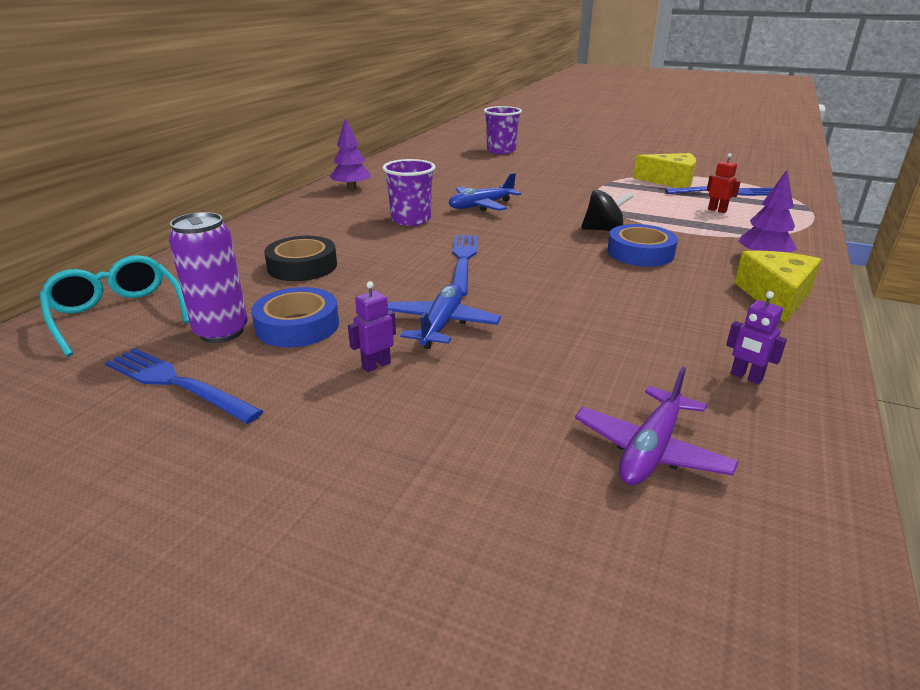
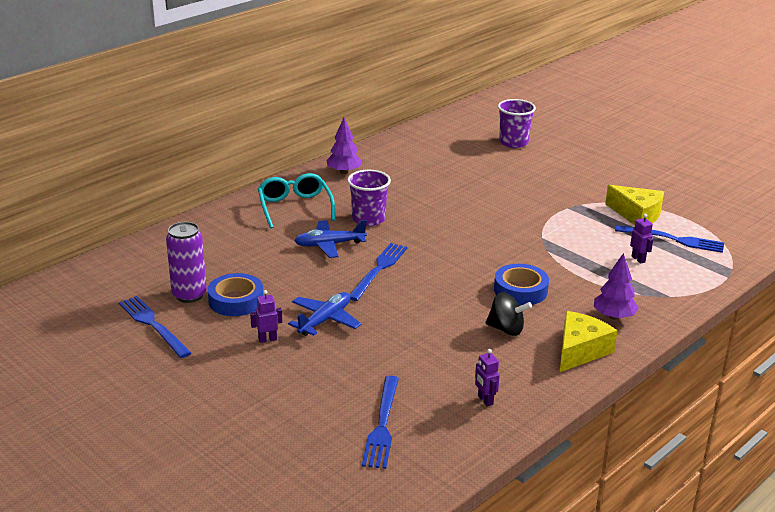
camera: 20 degrees right, 0 degrees up
(117, 314) = (133, 267): turquoise glasses -> turquoise glasses (295, 207)
(302, 266) = (263, 251): black tape -> none
(481, 206) = (436, 214): blue plane -> blue plane (329, 245)
(604, 230) = (515, 261): black spinning top -> black spinning top (506, 329)
(651, 450) = (382, 425): purple plane -> blue fork
(717, 210) = (638, 259): red robot -> purple robot

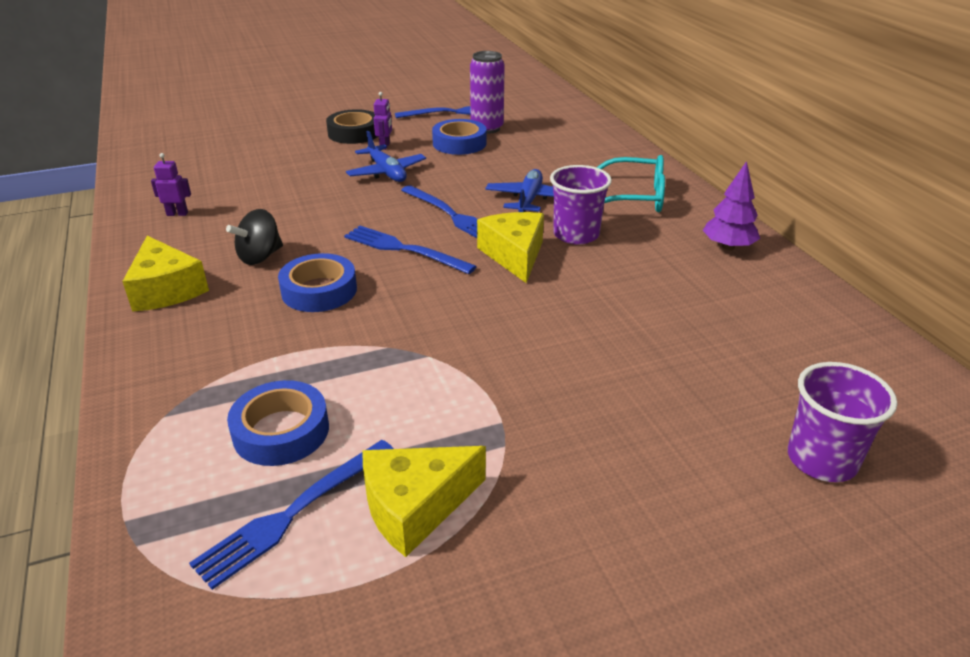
camera: 115 degrees right, 5 degrees up
(245, 369) = (354, 133): none -> black tape
(382, 425) = (215, 166): blue fork -> blue fork (404, 249)
(414, 234) = (514, 255): none -> yellow cheese
(614, 316) = (188, 340): purple tree -> none
(638, 259) = (281, 431): purple robot -> blue tape

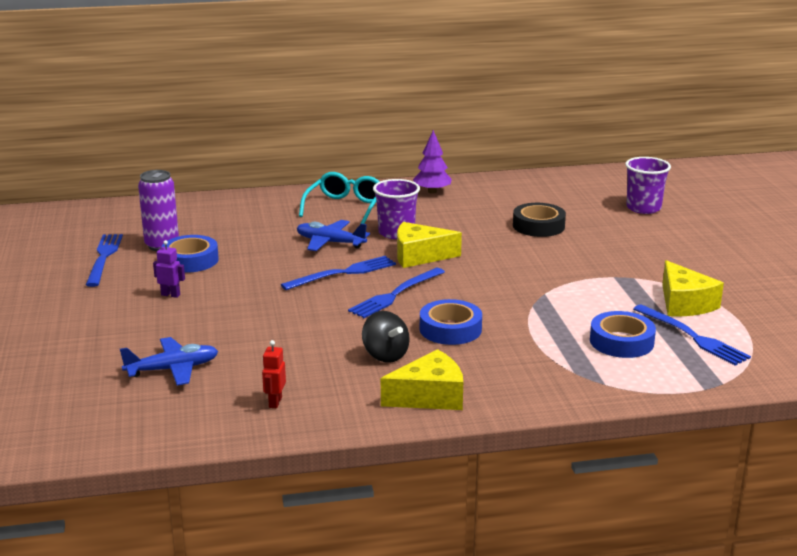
camera: 80 degrees left, 10 degrees down
(177, 214) = (275, 402): purple robot -> red robot
(354, 133) = (121, 309): black tape -> black tape (538, 226)
(386, 172) = (237, 296): blue plane -> blue plane (172, 369)

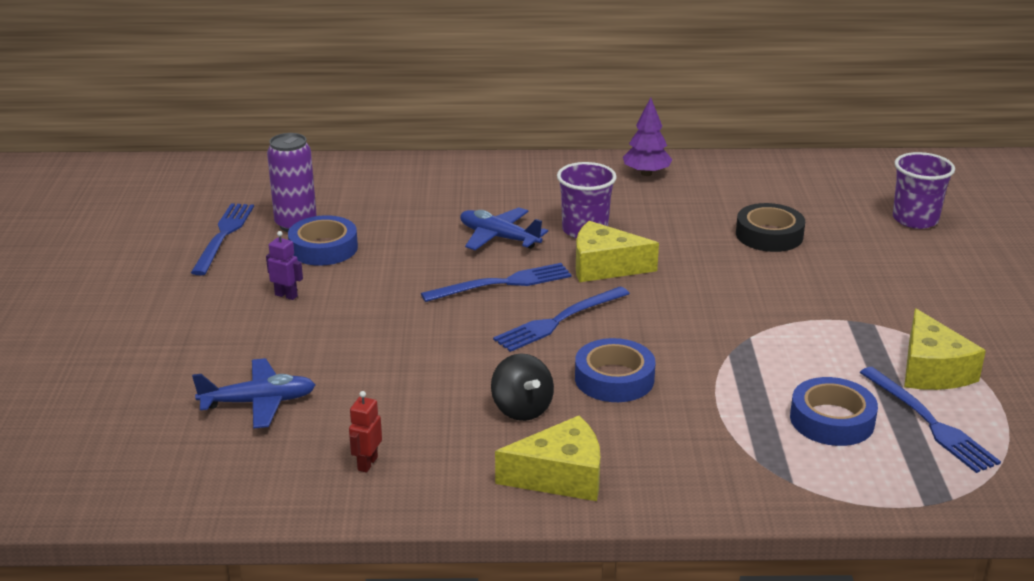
camera: 10 degrees right, 5 degrees up
(345, 207) = (532, 187): turquoise glasses -> none

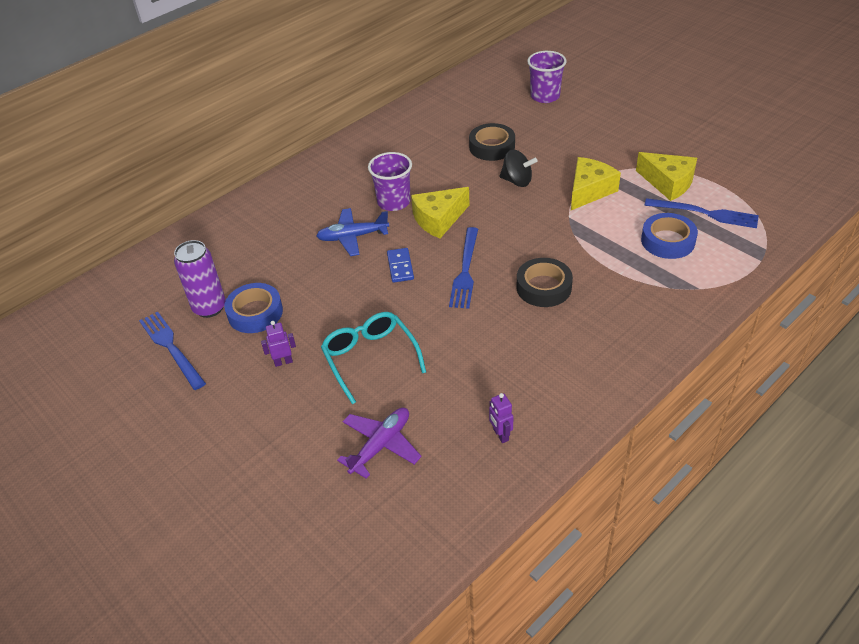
camera: 40 degrees left, 15 degrees up
(258, 402) = (380, 445): blue plane -> purple plane
(358, 335) = (370, 358): none -> turquoise glasses
(367, 463) = (500, 435): red robot -> purple robot
(502, 283) = (400, 267): blue fork -> blue domino
(522, 409) = (526, 339): black spinning top -> black spinning top (517, 181)
(560, 476) = (602, 365): yellow cheese -> yellow cheese (589, 191)
(614, 379) = (543, 287): blue tape -> black tape
(646, 173) = (372, 143): purple tree -> none

